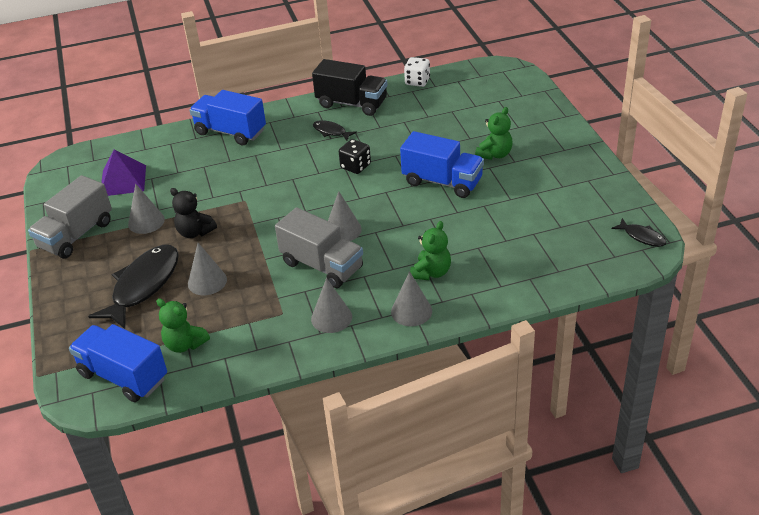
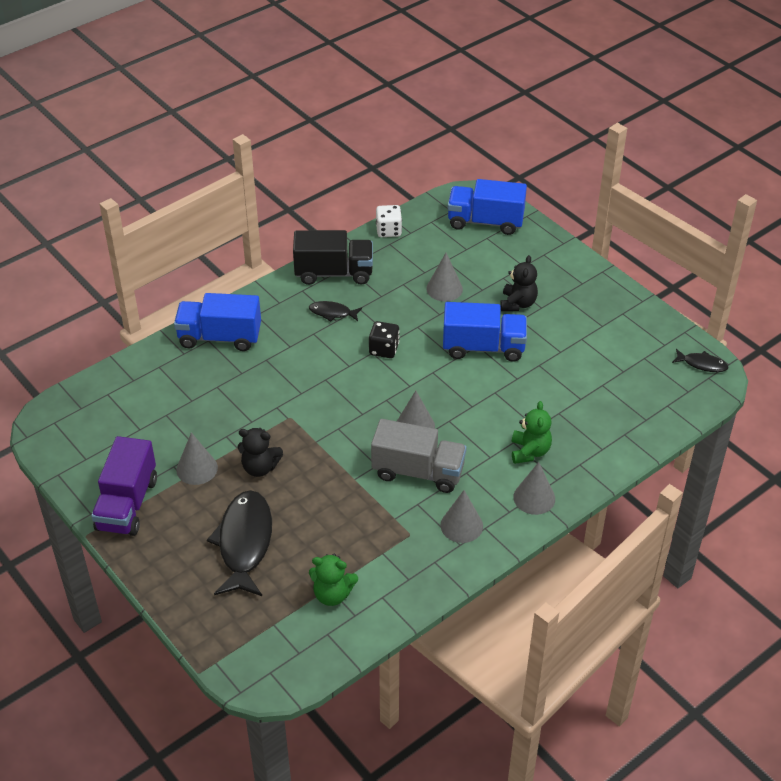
camera: 25 degrees left, 5 degrees up
(76, 235) = (127, 504): grey truck -> purple truck
(123, 180) = (135, 425): purple pyramid -> none
(123, 376) = (291, 646): blue truck -> blue truck (485, 222)
(207, 281) = (310, 520): grey cone -> grey cone (444, 289)
(494, 154) = (518, 303): green teddy bear -> black teddy bear

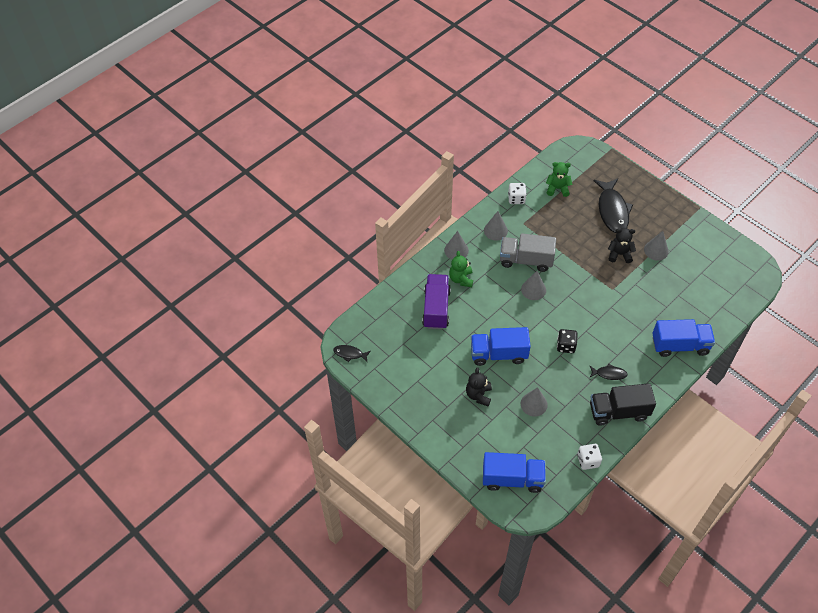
camera: 175 degrees right, 10 degrees up
(127, 504) = (686, 226): purple truck -> purple truck (436, 308)
(414, 581) = (516, 199): none -> white dice

